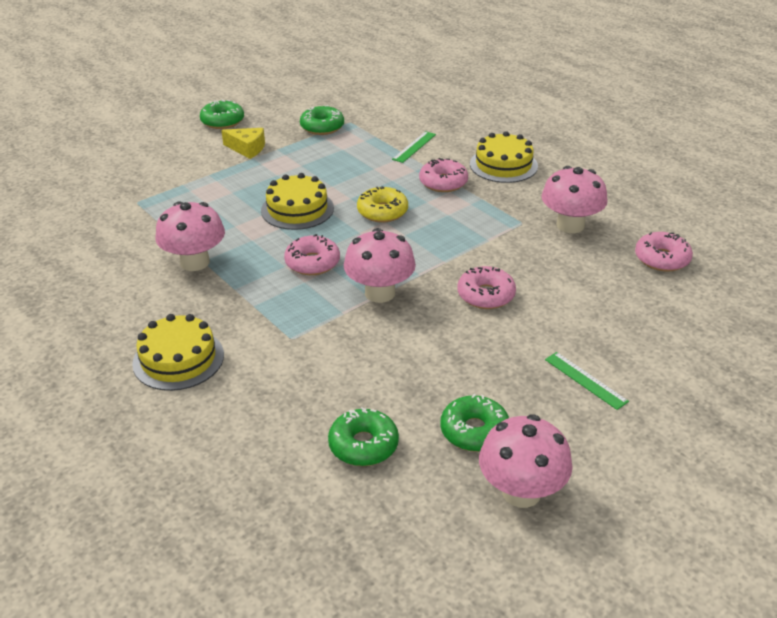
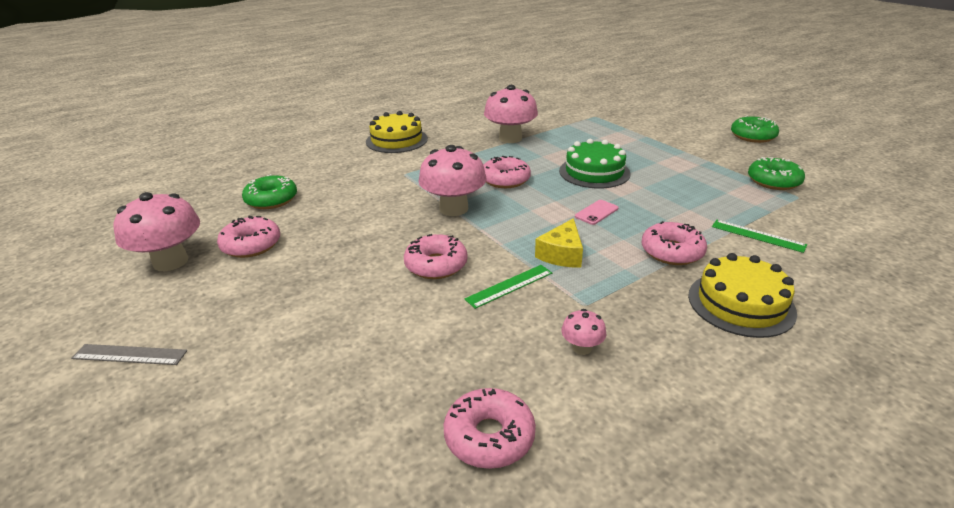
camera: 95 degrees right, 5 degrees down
(247, 148) = (702, 148): yellow cheese -> yellow cheese (562, 254)
(297, 209) = (594, 172): yellow cake -> green cake
(382, 212) = (596, 212): yellow donut -> pink phone
(474, 431) = (251, 245): green donut -> pink donut
(570, 225) = (582, 348): pink mushroom -> pink mushroom, size x0.47
(585, 380) = (273, 315): green ruler -> green ruler (509, 286)
(669, 458) = (129, 355): none -> grey ruler

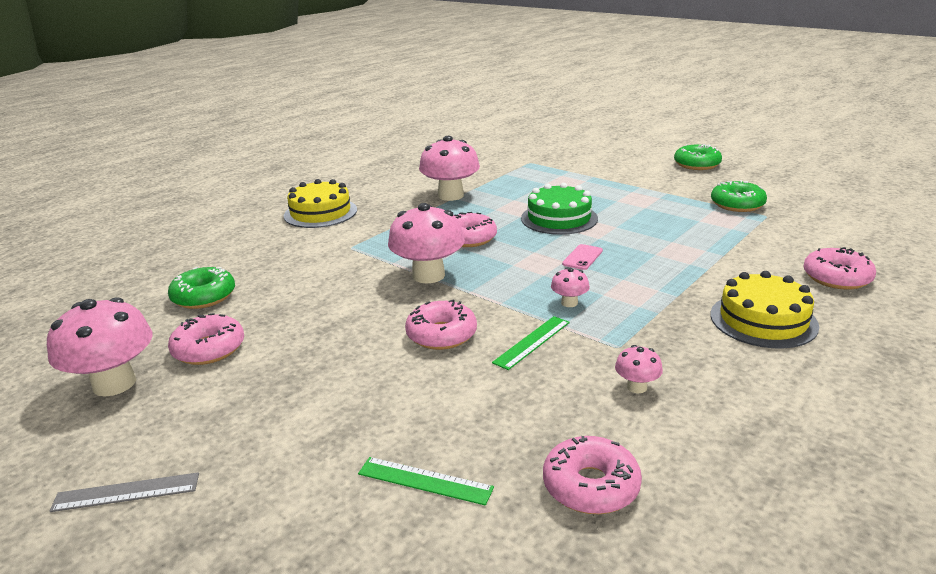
camera: 15 degrees left, 5 degrees down
(562, 254) = (569, 303): yellow cheese -> pink mushroom
(672, 252) = (676, 283): pink donut -> pink donut (837, 278)
(758, 236) = (747, 256): green ruler -> green ruler (425, 480)

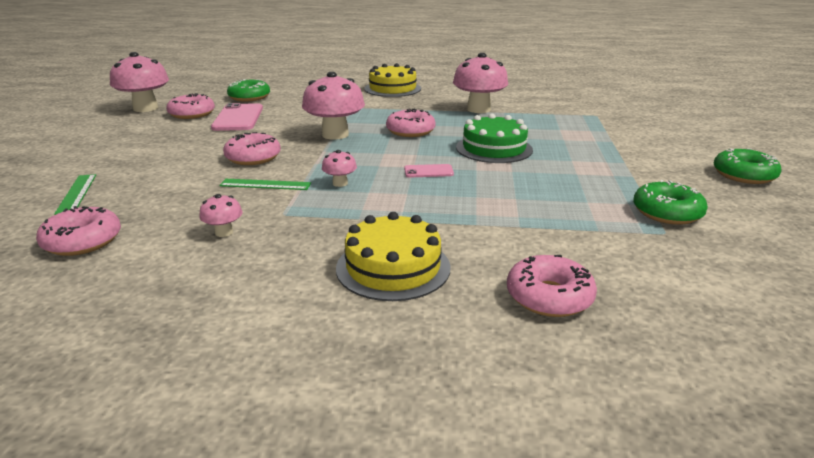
camera: 55 degrees right, 0 degrees up
(126, 492) = (51, 137): grey ruler -> none
(281, 319) = (238, 118): none -> pink phone

